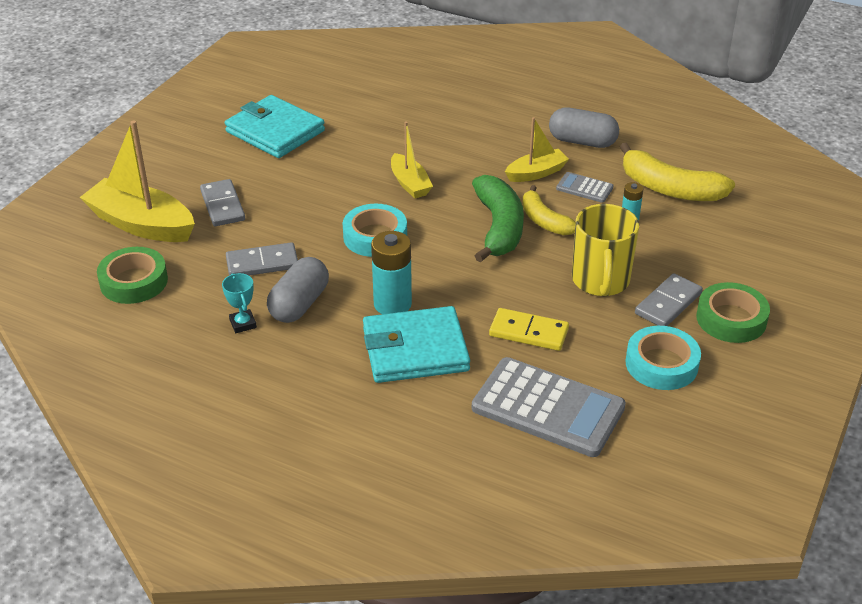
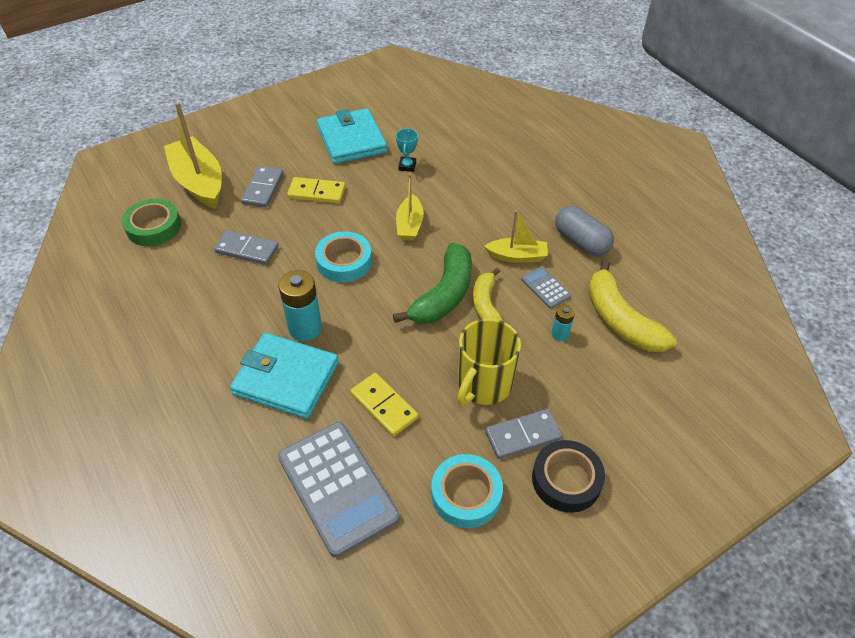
camera: 30 degrees right, 10 degrees up
(243, 324) = (190, 296): turquoise trophy -> turquoise trophy (407, 166)
(285, 189) = (317, 192): none -> yellow domino
(299, 304) = (241, 297): grey capsule -> none
(731, 319) = (566, 480): green tape -> black tape

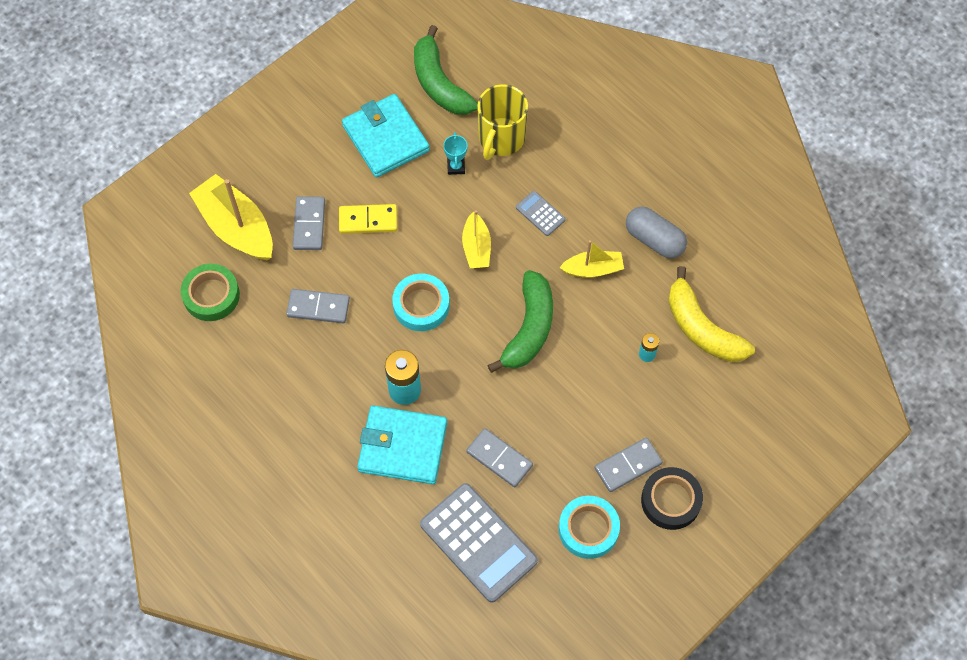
camera: 10 degrees left, 15 degrees up
(384, 406) = (499, 458): yellow domino -> grey domino
(409, 111) = (439, 83): none -> green banana
(483, 384) = (585, 421): yellow mug -> yellow mug (501, 138)
(486, 305) = (572, 333): yellow banana -> none
(545, 287) = (626, 303): grey calculator -> grey calculator (540, 213)

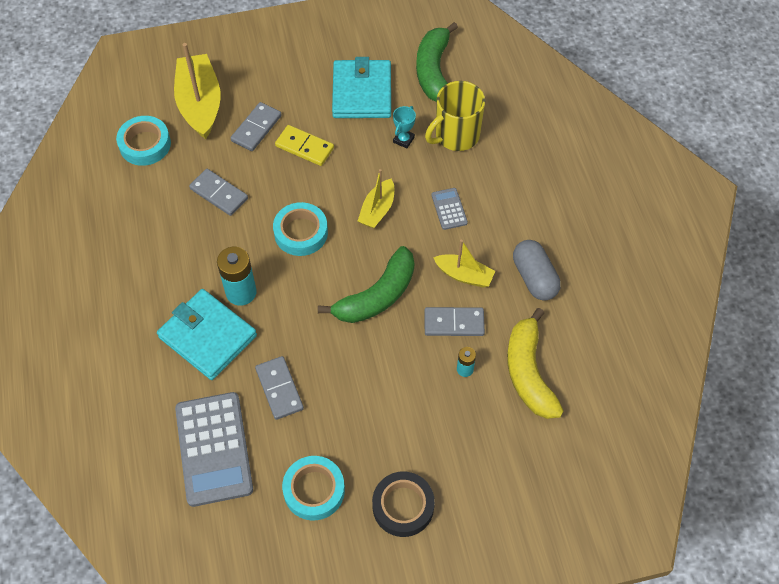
camera: 30 degrees right, 5 degrees down
(211, 295) = (145, 144): green tape -> turquoise tape
(628, 465) = (385, 455): grey domino -> grey domino (454, 323)

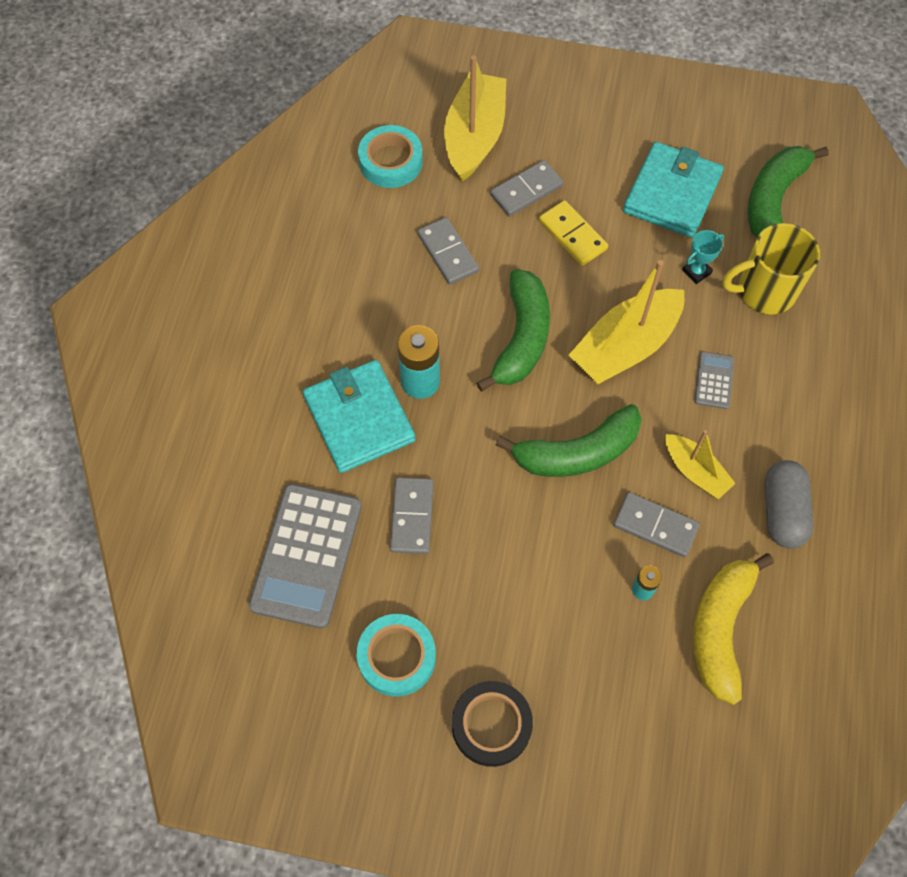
camera: 25 degrees right, 5 degrees up
(301, 232) = (521, 338): turquoise tape -> green banana
(377, 210) = (625, 346): yellow boat -> yellow boat, size x1.76

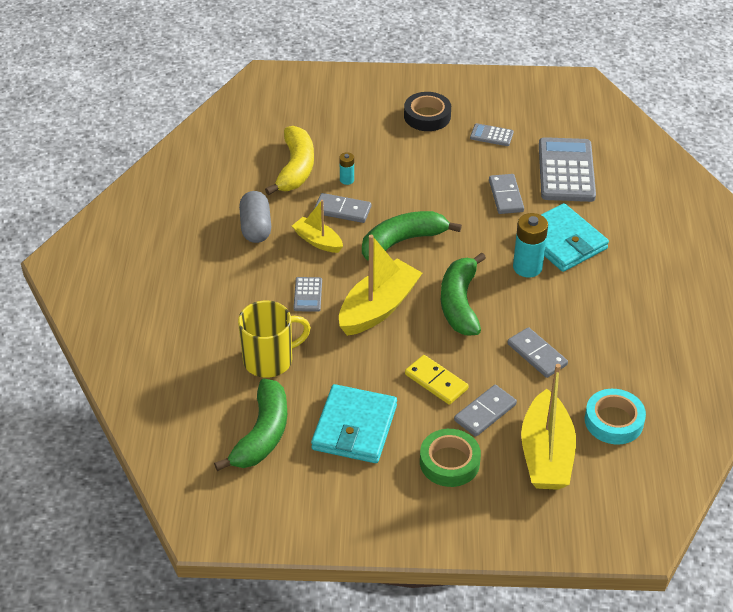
camera: 170 degrees right, 20 degrees down
(397, 657) = (491, 135): turquoise tape -> grey calculator
(576, 142) = (449, 462): none -> green tape
(696, 272) = (327, 367): turquoise trophy -> none

